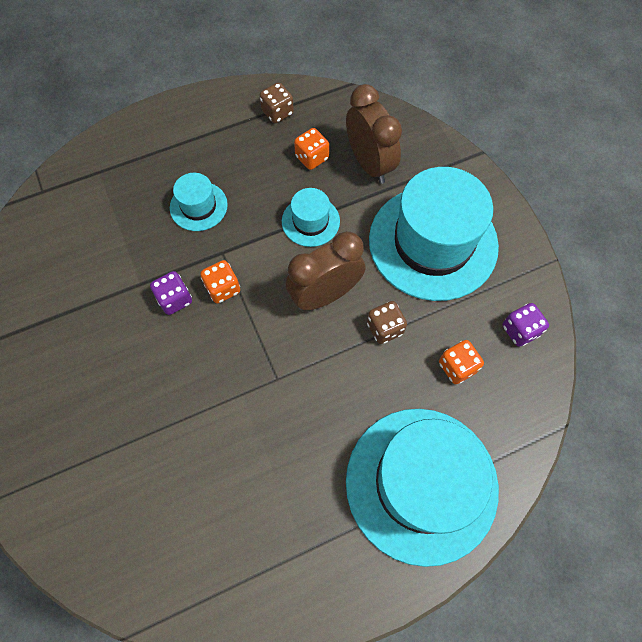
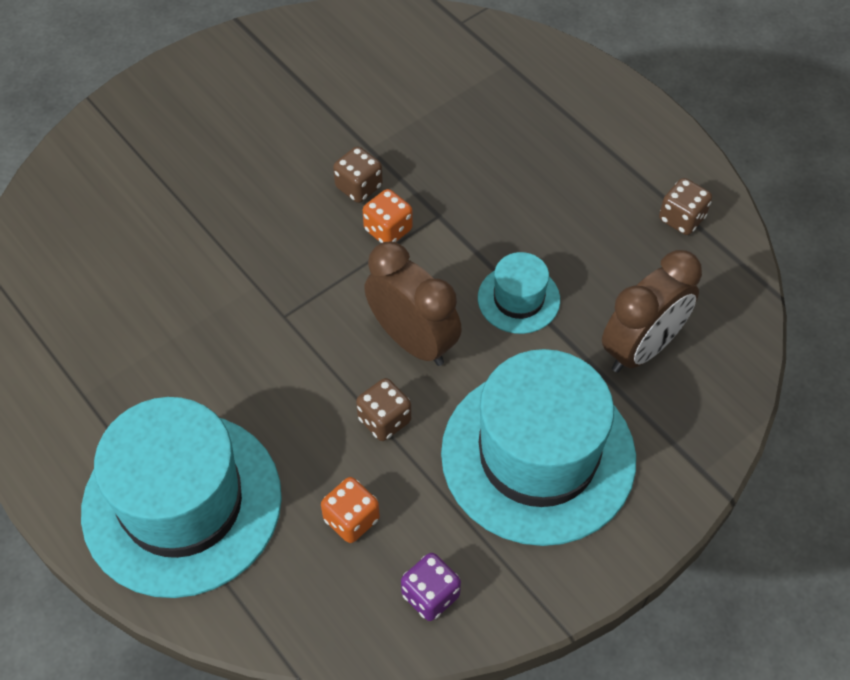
camera: 75 degrees right, 10 degrees down
(175, 299) = (359, 187): purple dice -> brown dice
(198, 206) = (496, 173): turquoise hat -> none
(312, 158) = (622, 276): orange dice -> none

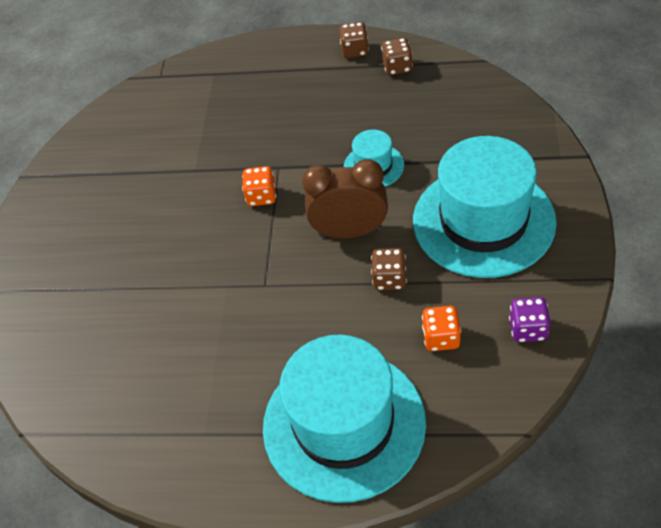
camera: 40 degrees left, 5 degrees down
(359, 187) = (216, 191): brown dice -> brown dice (354, 51)
(641, 348) = (460, 134): brown clock -> none

